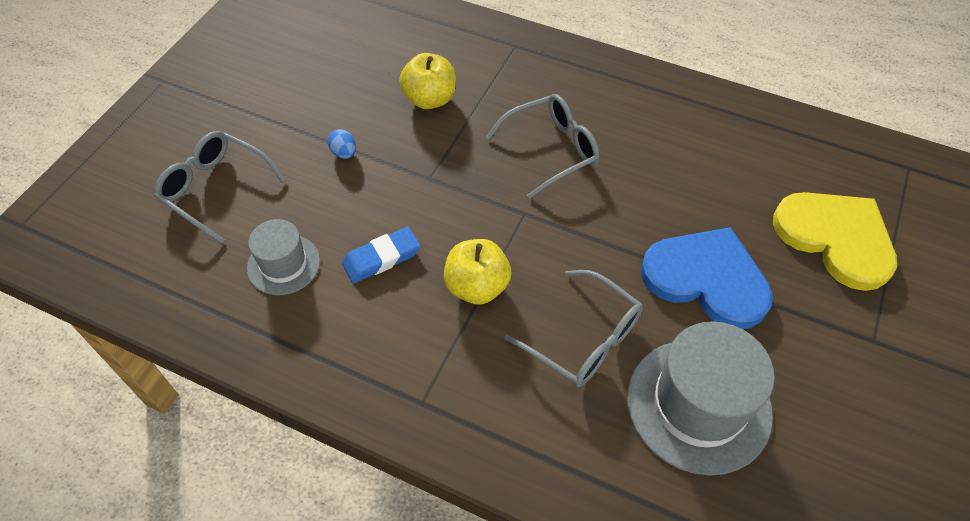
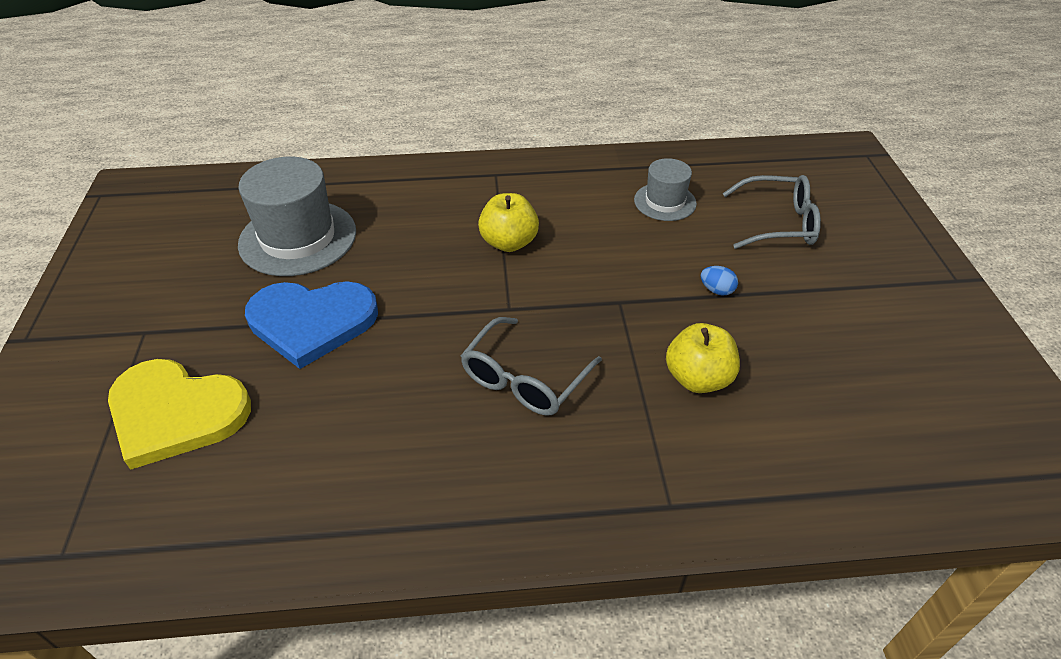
camera: 150 degrees right, 10 degrees down
(381, 258) = (599, 232): blue eraser -> none
(584, 339) = (402, 242): grey glasses -> none

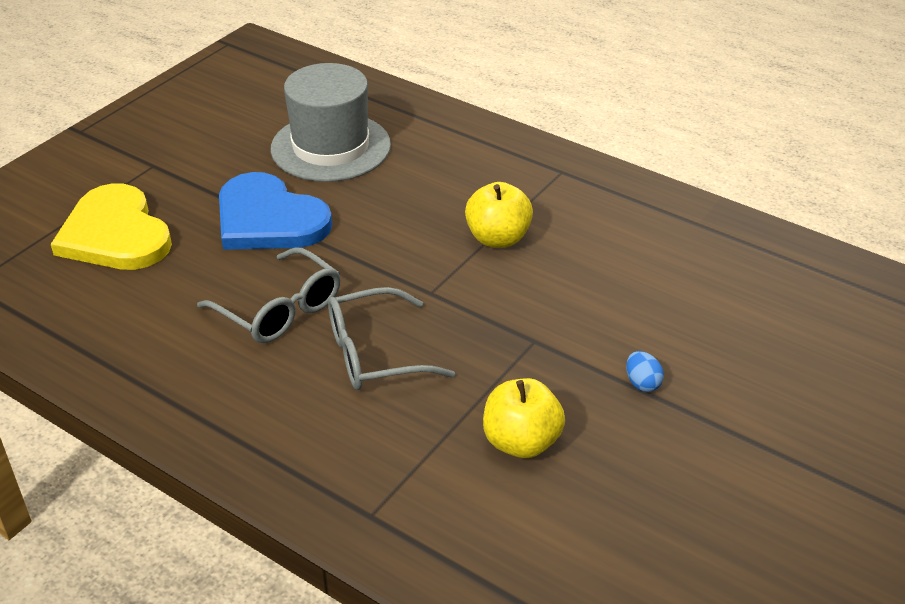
camera: 40 degrees right, 5 degrees down
(665, 202) = (700, 278): grey hat -> none
(778, 223) = (800, 361): grey glasses -> grey glasses (280, 310)

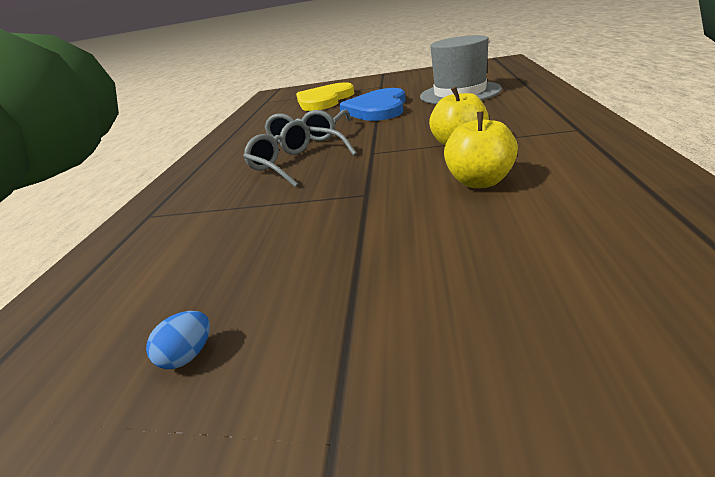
camera: 65 degrees right, 10 degrees down
(521, 442) = (246, 232): yellow apple -> yellow apple (479, 182)
(642, 383) = (367, 252): blue egg -> blue egg (188, 356)

